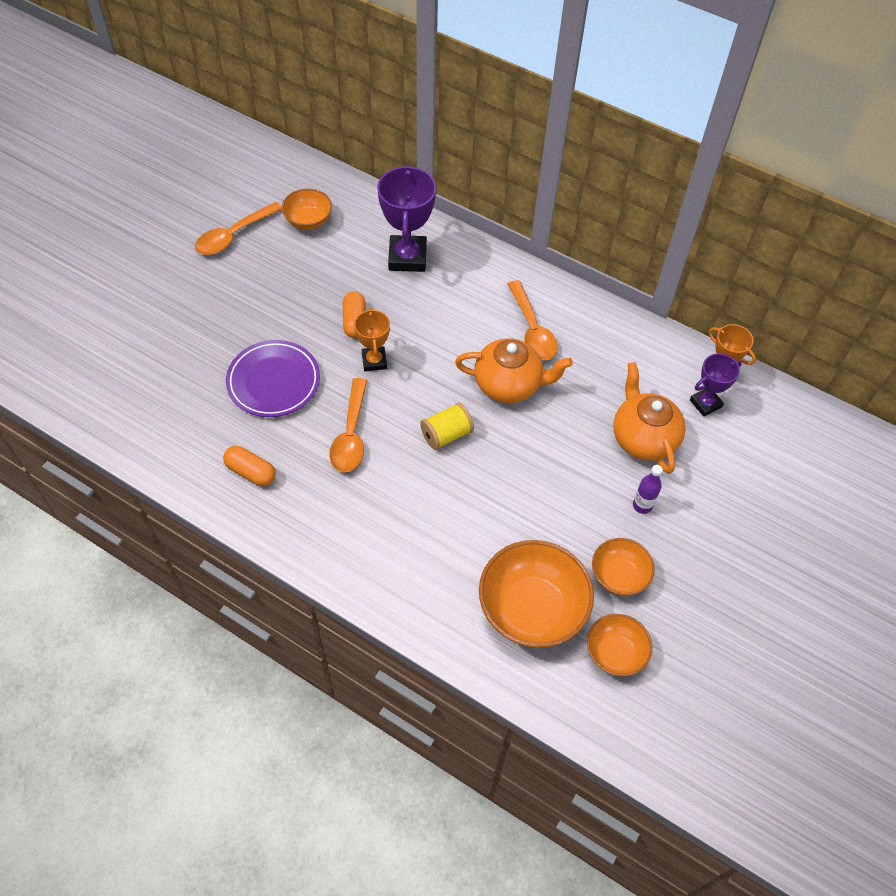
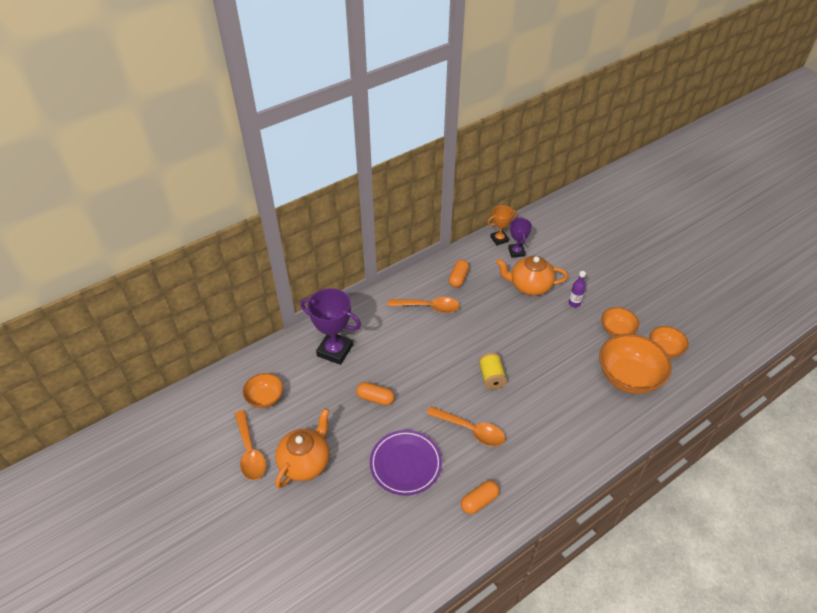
camera: 65 degrees left, 10 degrees down
(374, 361) = (415, 397): orange trophy -> none
(509, 385) = (466, 333): orange teapot -> orange teapot (305, 462)
(606, 347) = (458, 278): none -> orange capsule

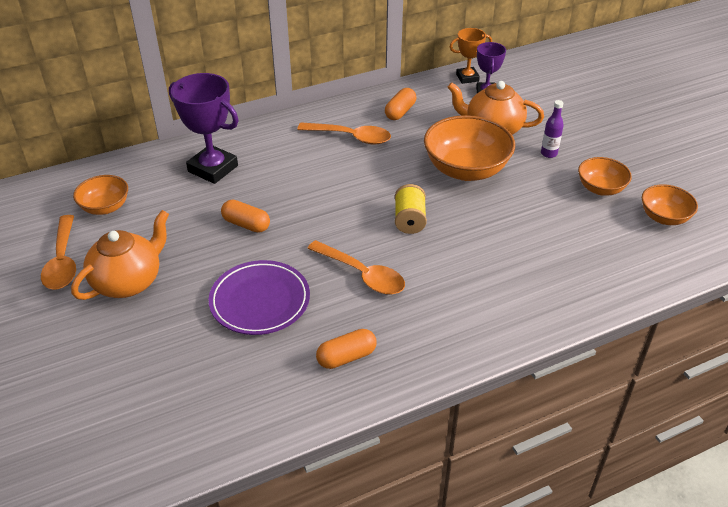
camera: 10 degrees right, 5 degrees down
(628, 377) = (603, 242): orange bowl -> orange bowl (466, 170)

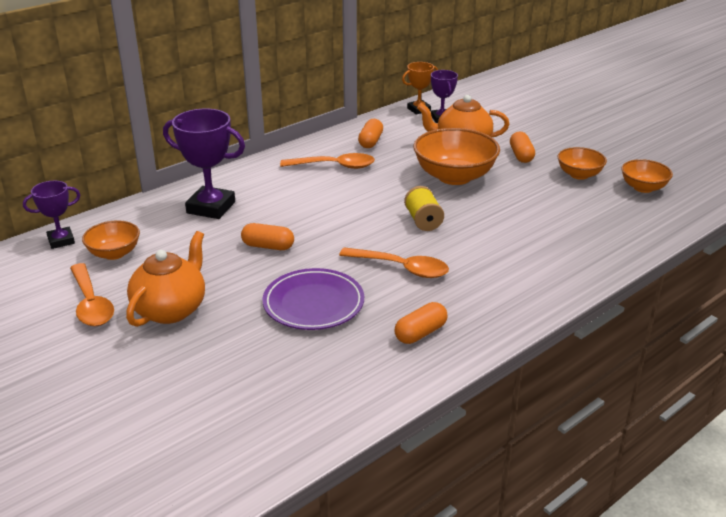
camera: 15 degrees left, 10 degrees down
(65, 184) = (61, 241): none -> purple trophy
(549, 153) = (521, 155): purple bottle -> orange capsule

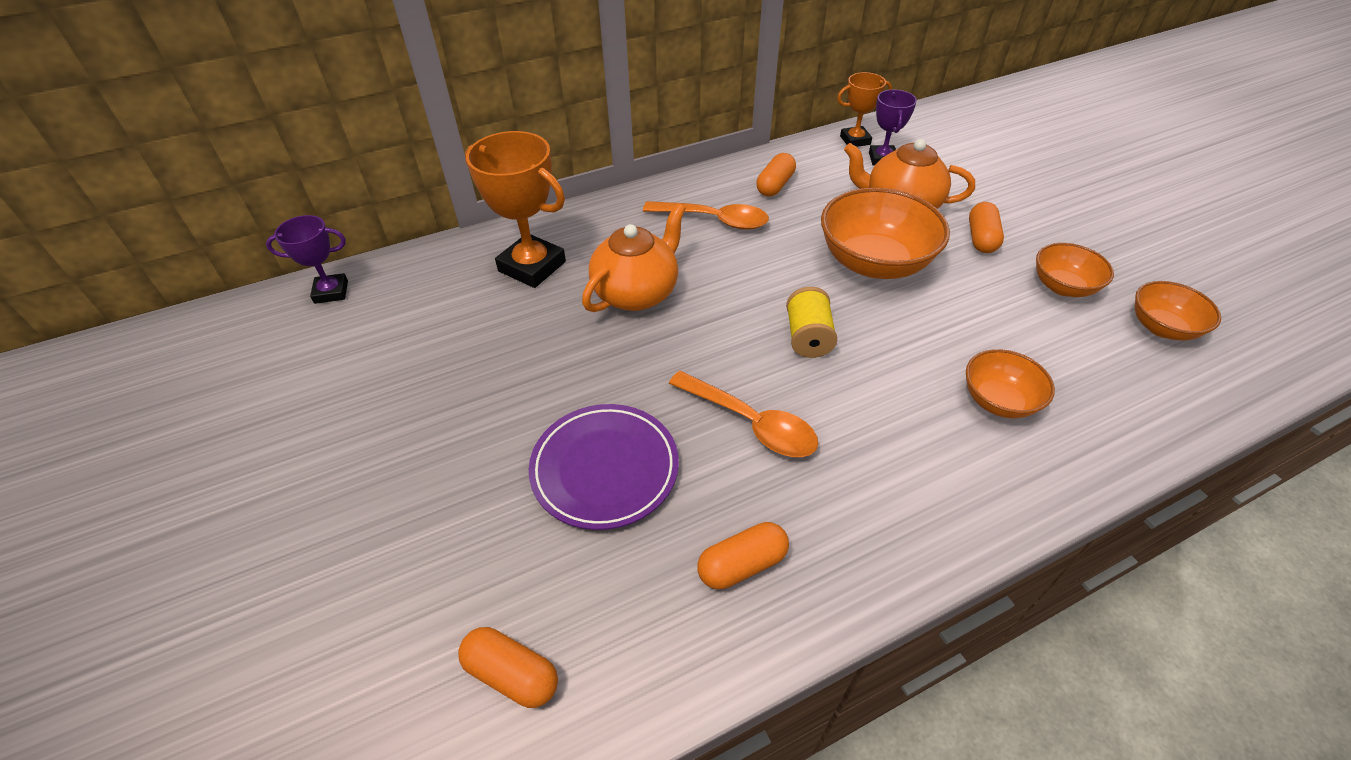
camera: 15 degrees right, 15 degrees up
(91, 304) = (319, 408): orange spoon -> none
(114, 253) = (384, 324): orange bowl -> orange bowl (998, 401)
(171, 309) = (412, 440): orange teapot -> orange teapot (637, 293)
(211, 207) = (532, 266): purple trophy -> orange trophy
(268, 246) = (580, 347): orange capsule -> orange capsule (512, 674)

